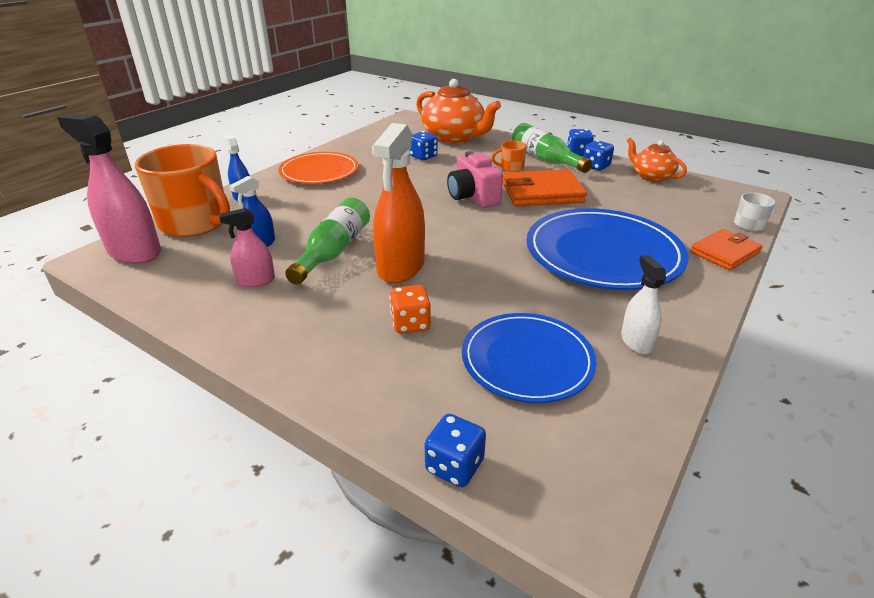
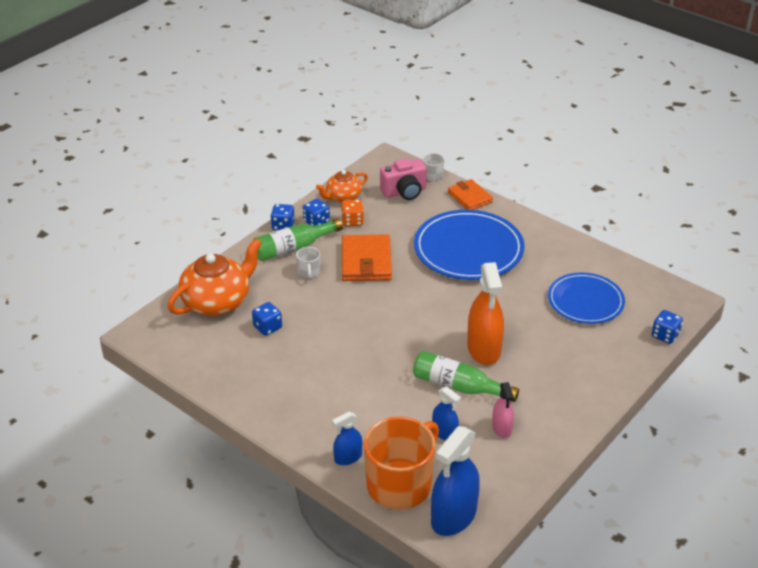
camera: 85 degrees left, 5 degrees up
(134, 252) = (453, 516): pink spray bottle -> blue spray bottle
(319, 171) = (291, 405): orange plate -> none
(401, 267) = (484, 349): orange spray bottle -> orange spray bottle turned 60 degrees clockwise
(410, 324) = (553, 346): orange dice -> orange dice (352, 221)
(473, 197) = (369, 302): pink camera -> pink camera (404, 192)
(511, 168) = (309, 272): orange mug -> white mug
(636, 341) = (566, 257): white spray bottle -> none

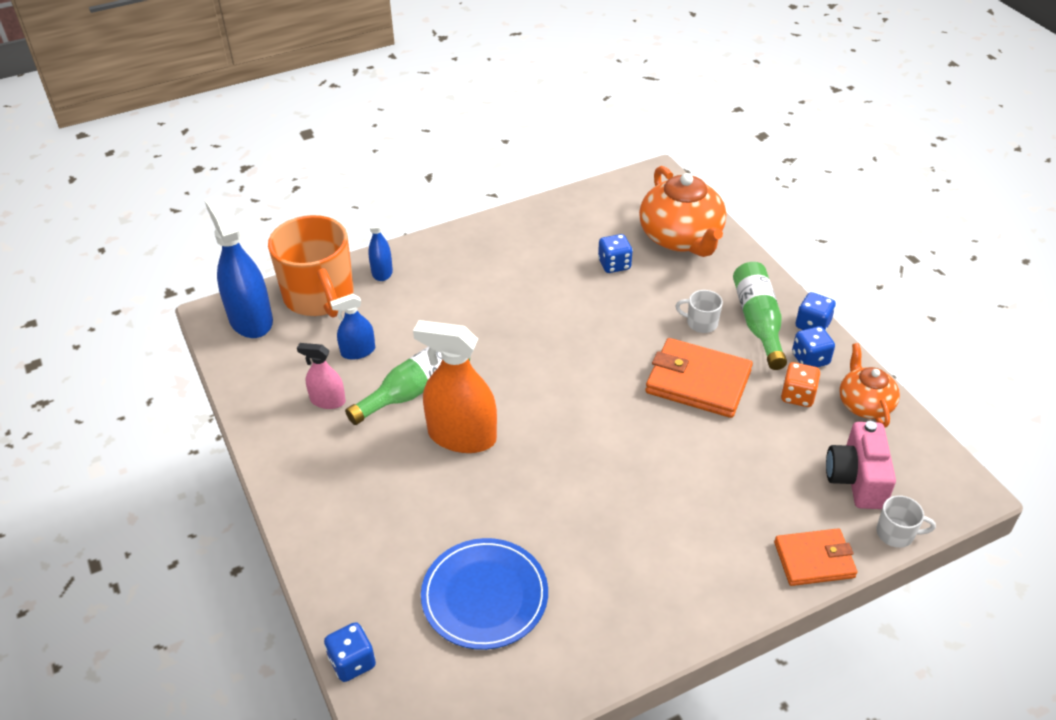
camera: 115 degrees right, 5 degrees up
(468, 249) = (676, 503): blue plate -> none

